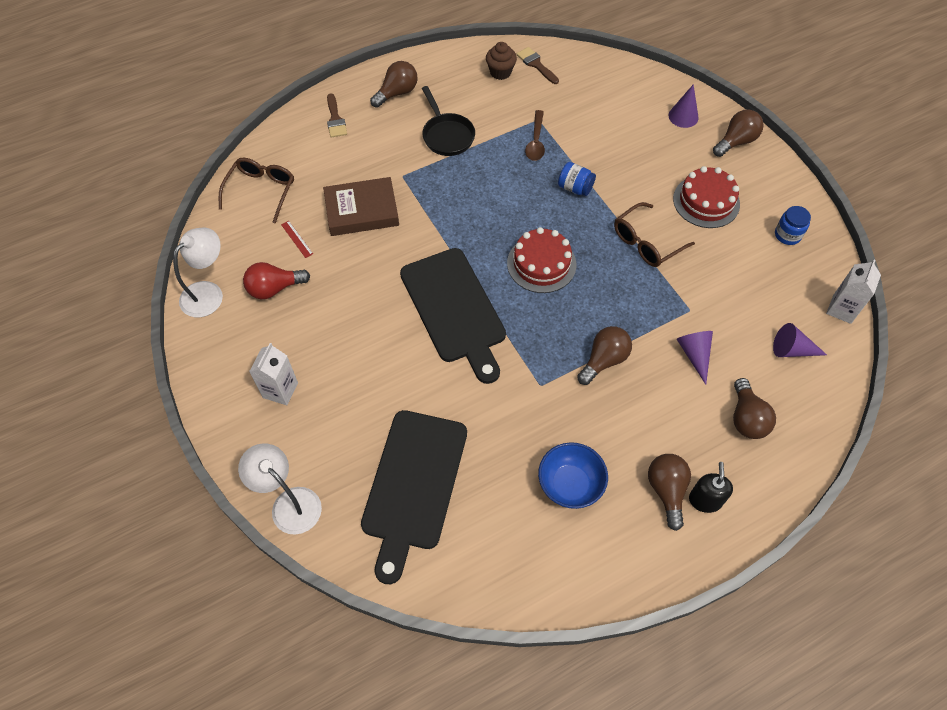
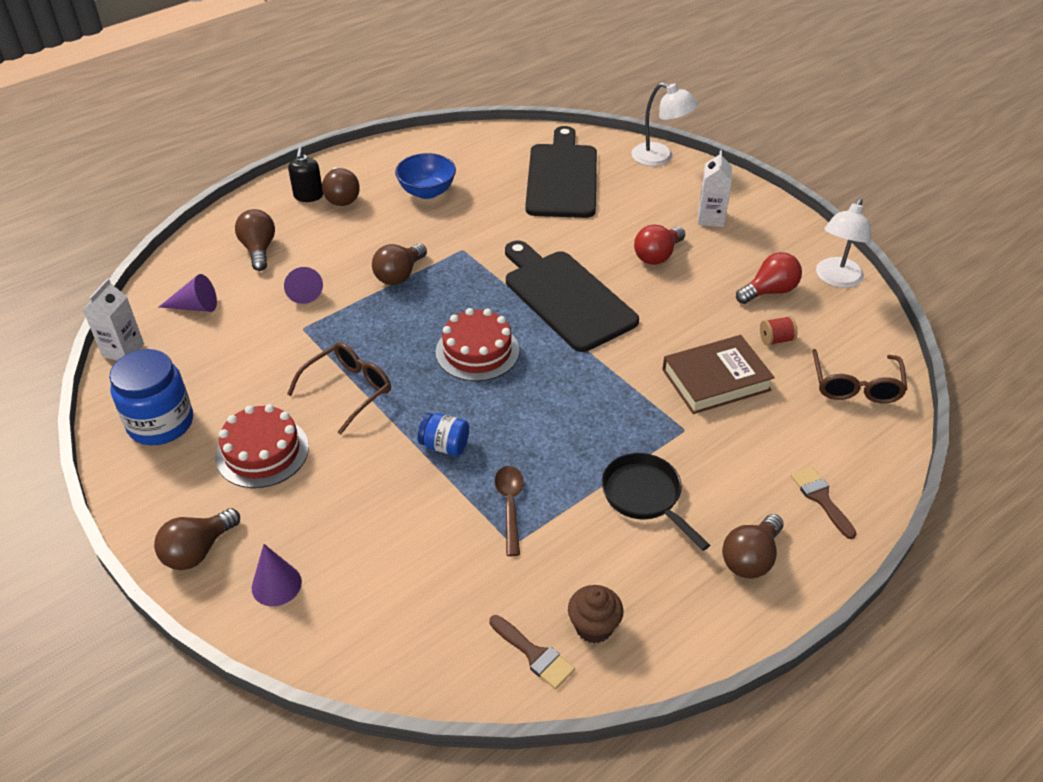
camera: 170 degrees right, 15 degrees down
(297, 239) = (776, 340): red ruler -> red spool
(354, 347) = (657, 255): none -> red light bulb
(787, 235) = (161, 423): blue jar -> blue jar, size x1.83

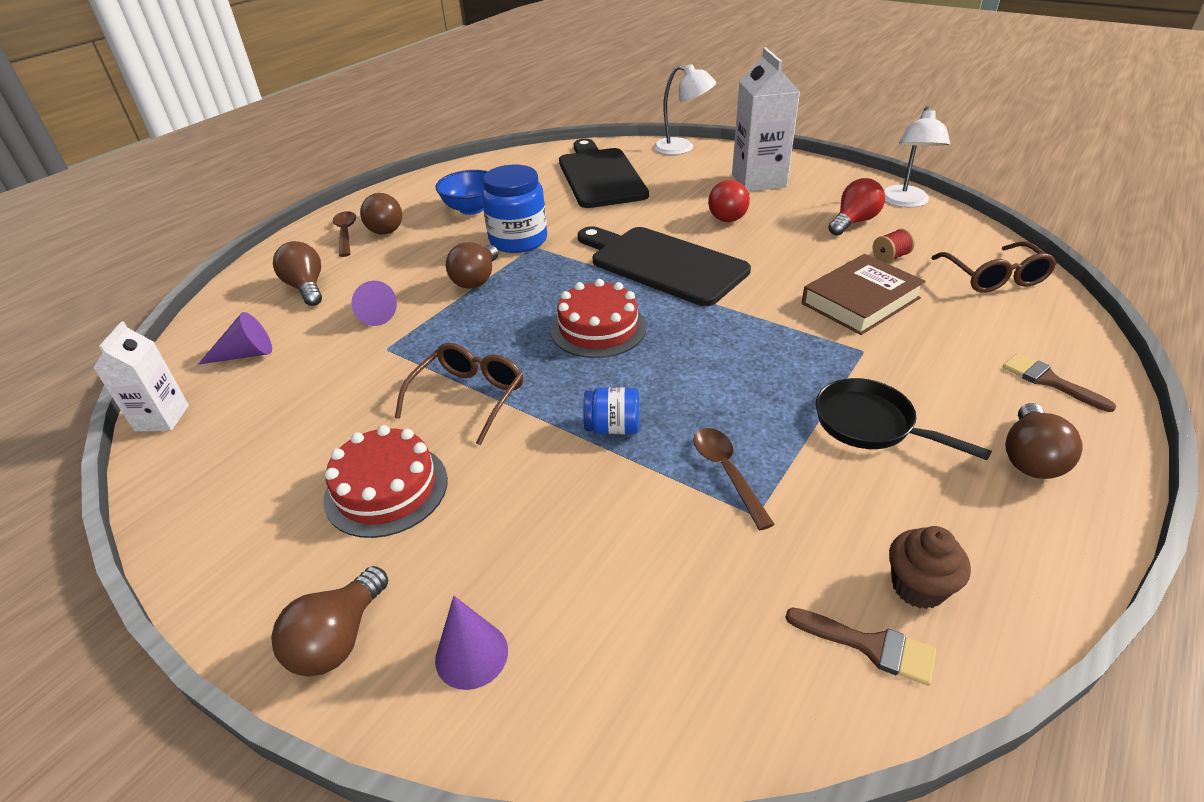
camera: 15 degrees left, 5 degrees down
(161, 423) = (235, 488): blue jar -> blue jar (518, 240)
(308, 196) = (346, 233): black soap dispenser -> brown spoon
(711, 218) = (758, 180): white carton -> white carton, size x1.70

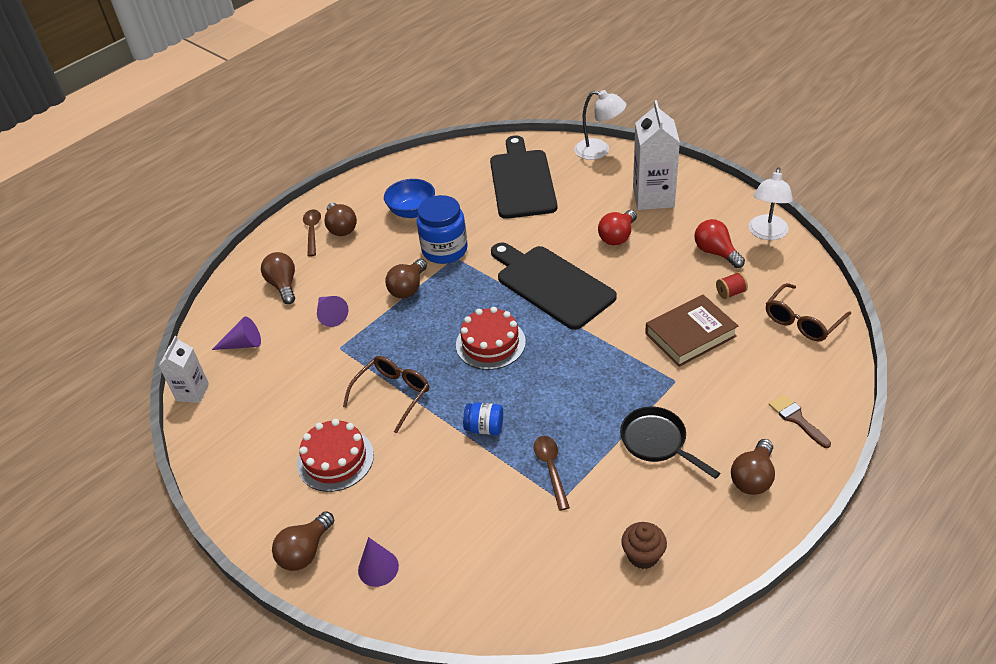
camera: 10 degrees right, 5 degrees up
(854, 222) = (716, 252): red light bulb -> red light bulb turned 90 degrees counterclockwise
(870, 646) = (601, 586): brown brush -> none
(994, 277) = (802, 321): brown glasses -> brown glasses turned 45 degrees clockwise

